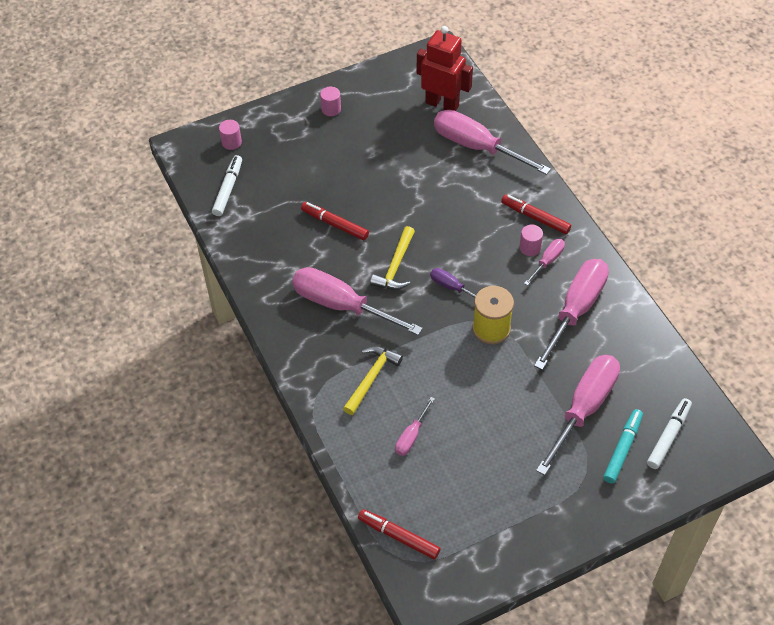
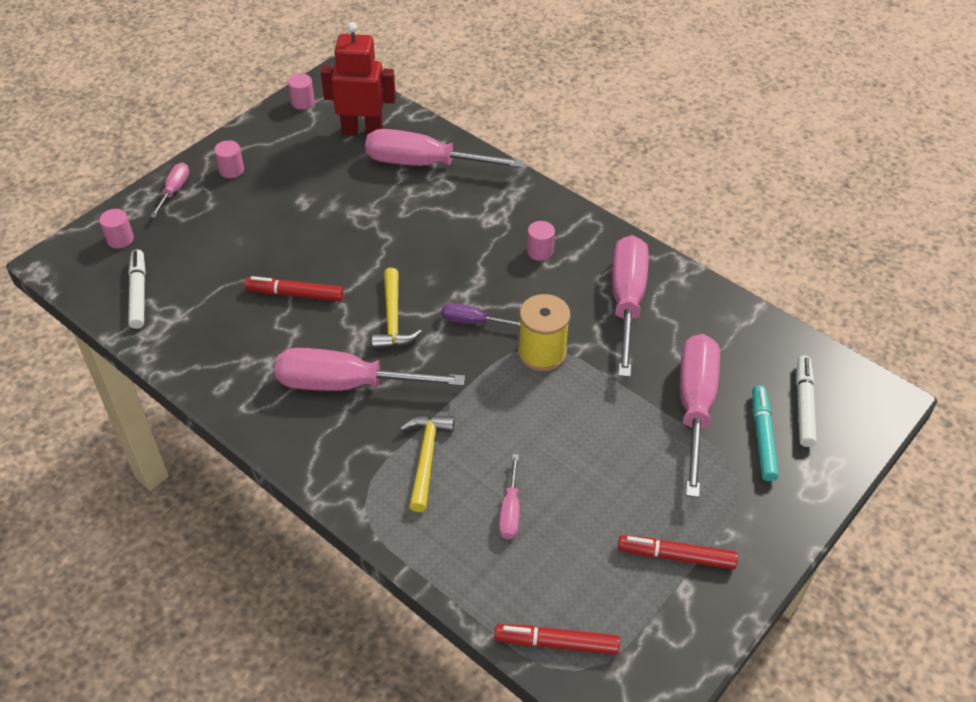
camera: 25 degrees left, 5 degrees down
(407, 66) = (303, 102): none -> pink cylinder
(535, 217) = (529, 218): red marker -> red marker (676, 556)
(547, 261) = (567, 260): pink screwdriver -> pink screwdriver (174, 191)

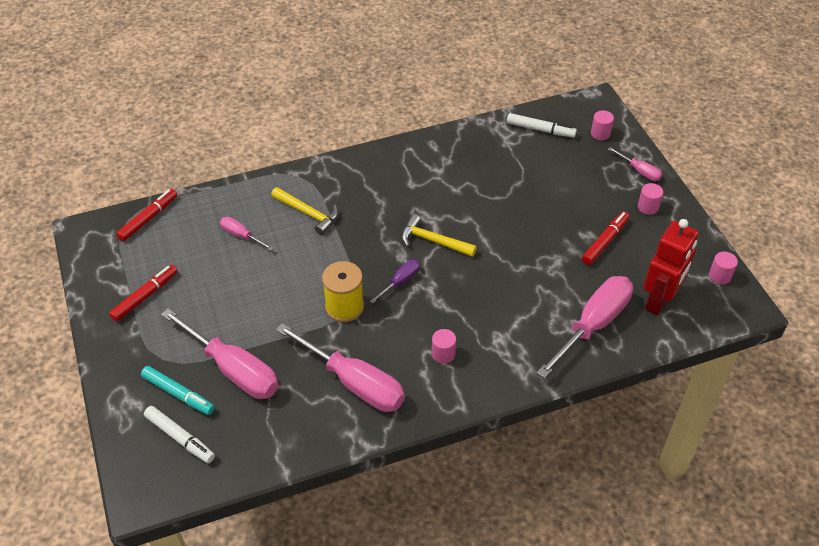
camera: 120 degrees right, 0 degrees up
(295, 294) = (491, 200): red marker -> red marker (605, 241)
(348, 384) = (392, 199): pink screwdriver -> none

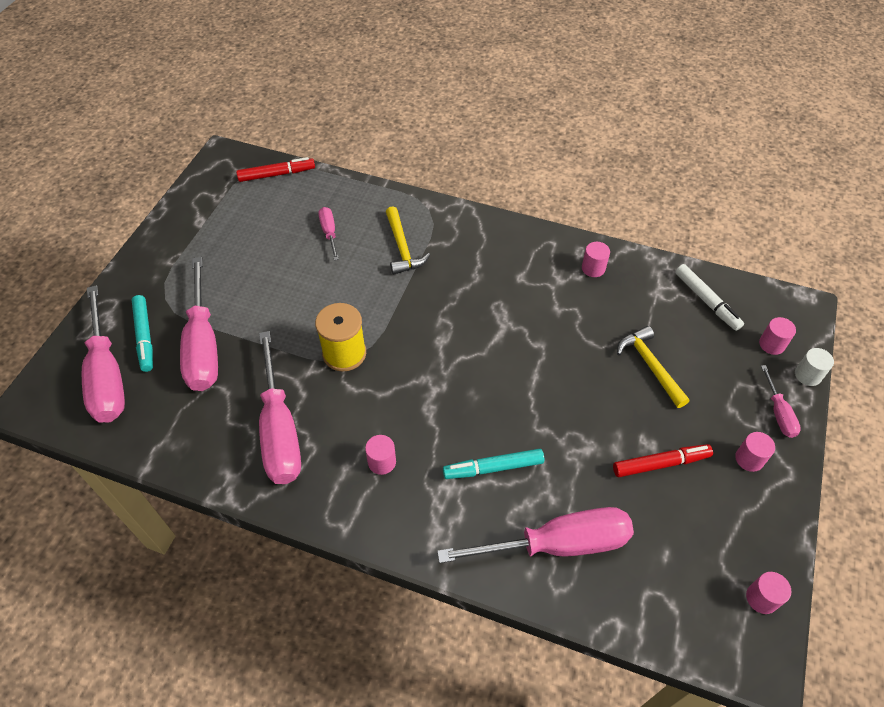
camera: 40 degrees right, 5 degrees up
(145, 296) = (207, 237): red marker -> none
(180, 438) = (107, 375): white marker -> pink screwdriver
(400, 282) = (415, 364): purple screwdriver -> none
(433, 241) = (485, 345): yellow hammer -> yellow hammer (650, 366)
(452, 150) = (593, 268): none -> pink cylinder
(514, 309) = (493, 467): none -> turquoise marker
(635, 139) = (807, 375): none -> white cylinder
(659, 301) = (658, 573): red robot -> none

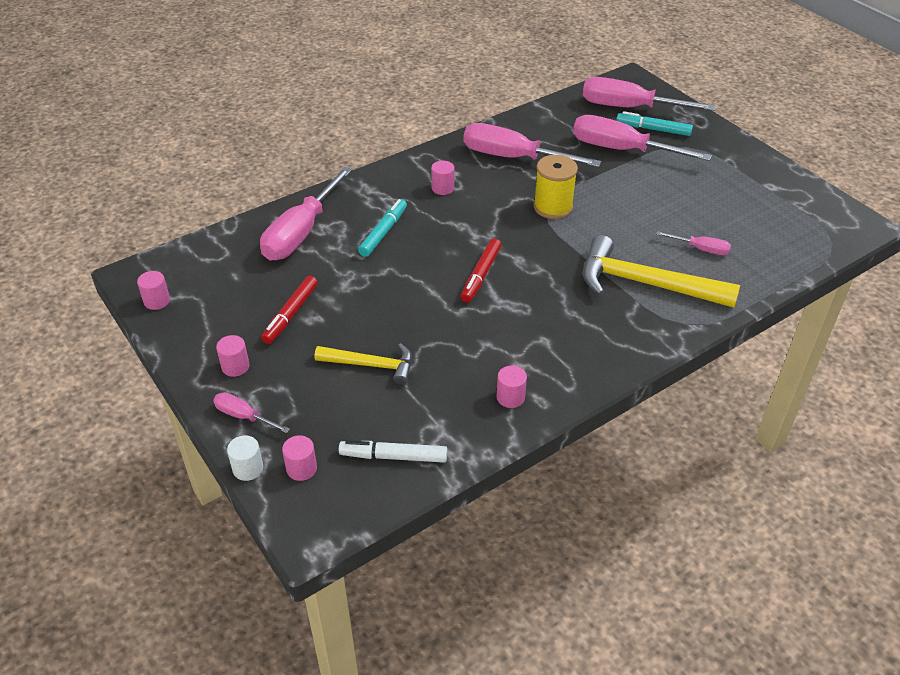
camera: 125 degrees right, 10 degrees down
(277, 174) = (811, 248): red marker -> red marker (480, 275)
(402, 248) = (645, 283): yellow hammer -> yellow hammer, size x1.71

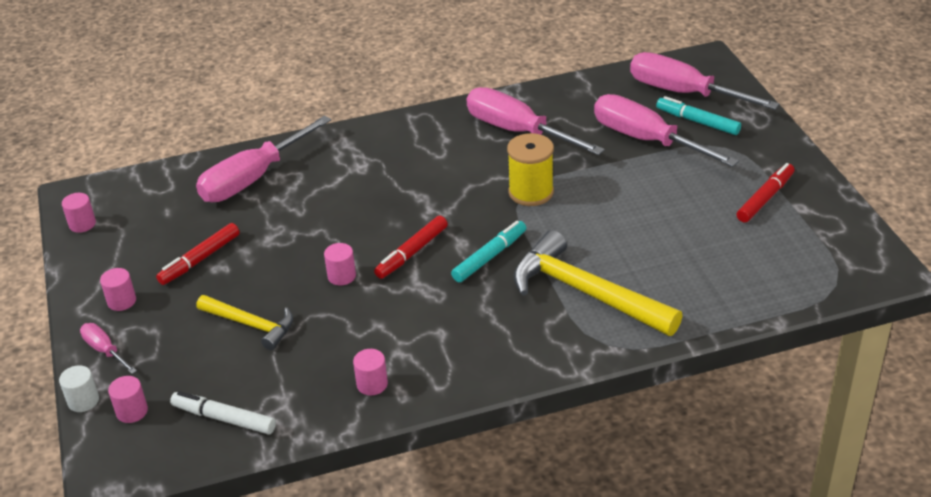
camera: 20 degrees right, 5 degrees down
(383, 232) = (336, 191): turquoise marker -> turquoise marker (490, 257)
(442, 188) = (423, 154): pink cylinder -> pink cylinder (341, 276)
(700, 249) = (672, 265): pink screwdriver -> none
(740, 183) = (765, 198): none -> red marker

